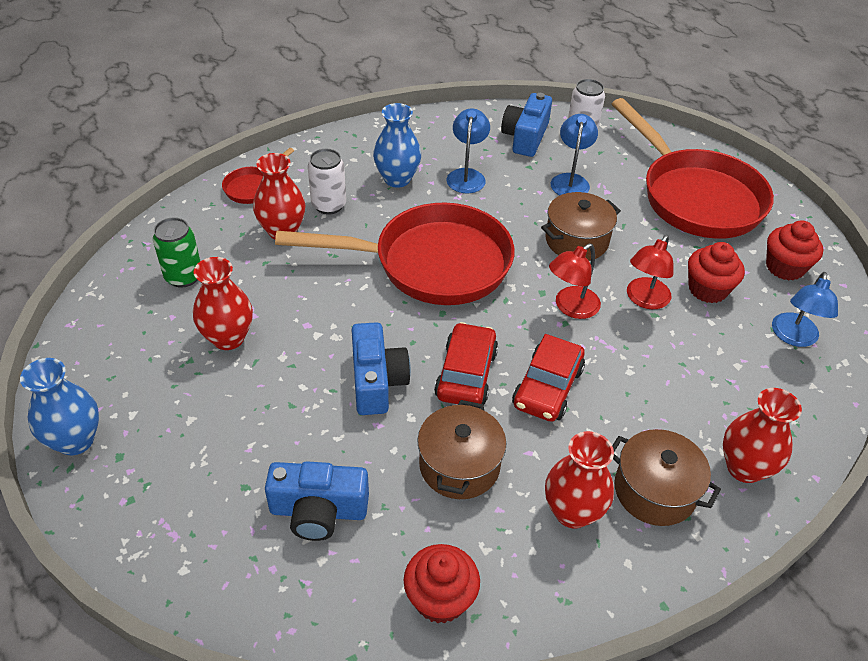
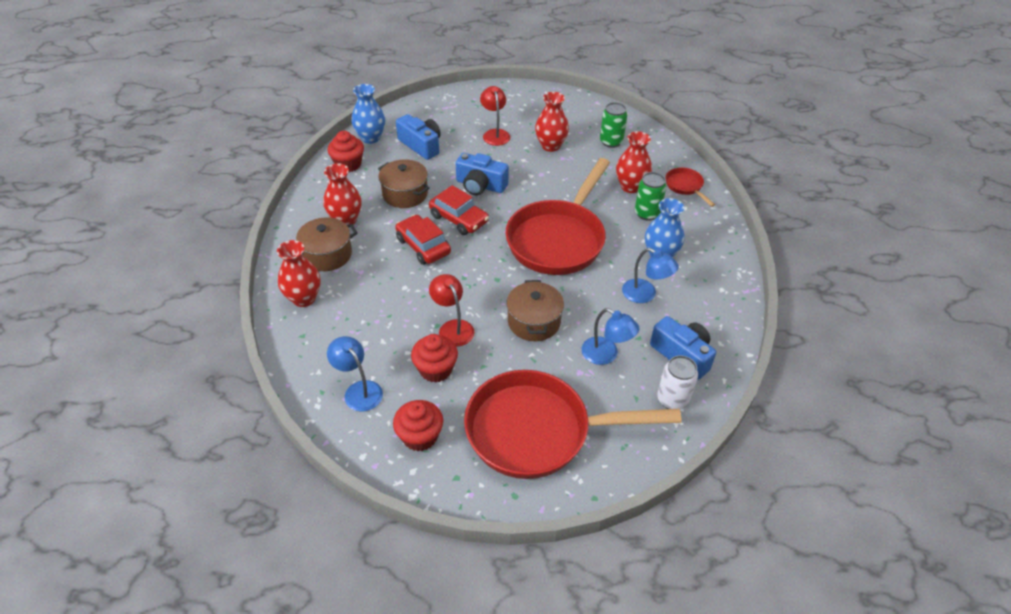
camera: 120 degrees right, 0 degrees up
(75, 440) = (517, 93): blue vase -> blue vase (371, 138)
(318, 511) = (421, 145): blue camera -> blue camera turned 105 degrees clockwise
(329, 205) = (647, 213): white can -> green can
(570, 307) = (474, 286): red lamp -> red lamp (495, 134)

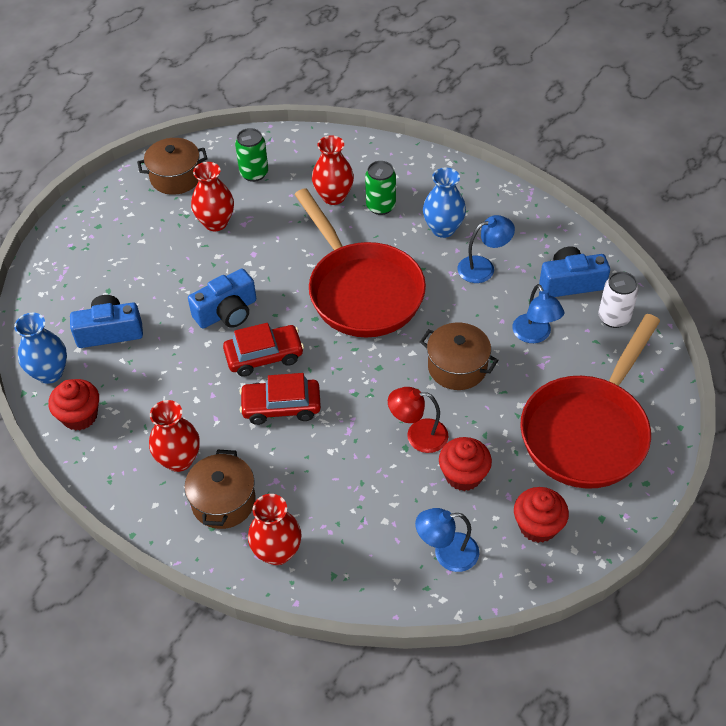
camera: 55 degrees left, 5 degrees up
(405, 194) = (182, 385): brown pot -> brown pot (176, 177)
(495, 134) = (152, 257): red lamp -> none
(606, 355) = (534, 335): blue lamp -> blue lamp turned 90 degrees clockwise
(685, 186) = (367, 158): red pan -> none

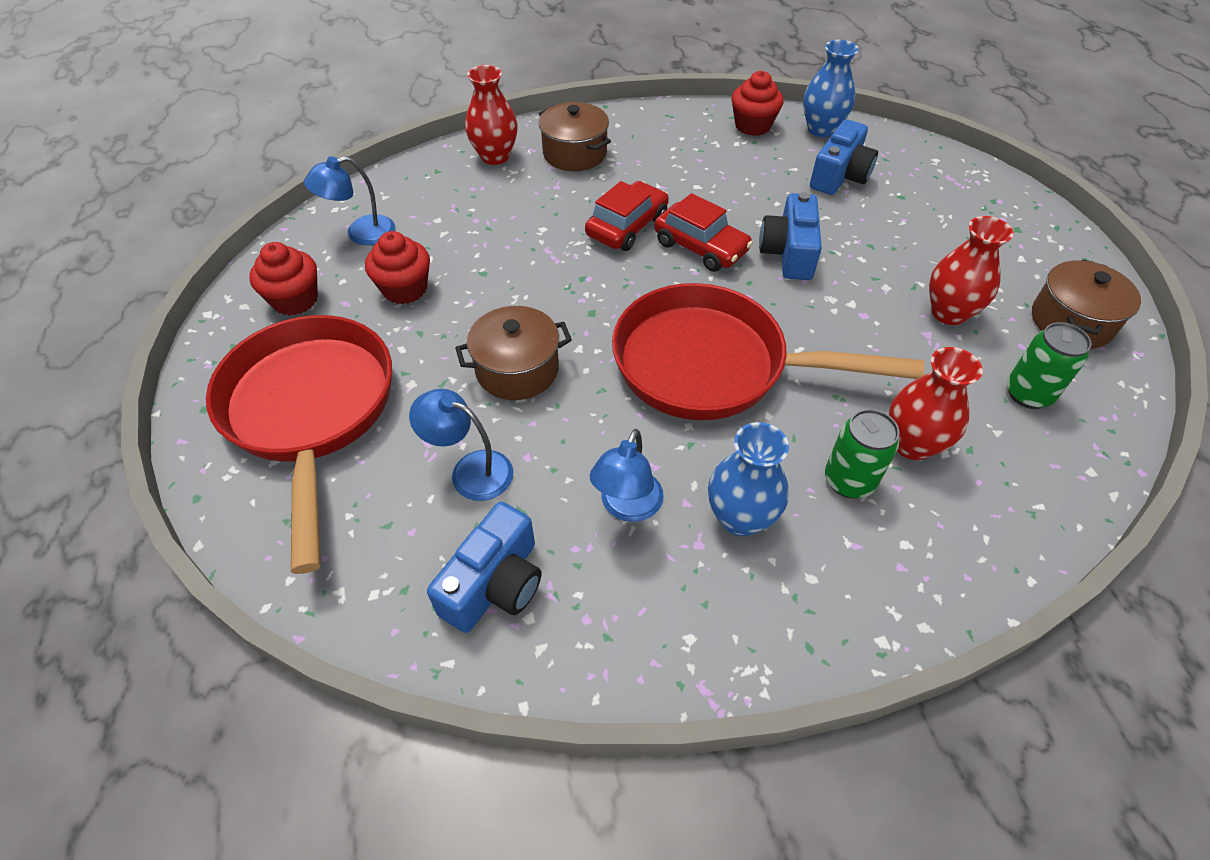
camera: 130 degrees right, 0 degrees up
(179, 460) = (644, 151): red vase -> none
(264, 356) = (700, 247): red car -> red car turned 75 degrees counterclockwise
(418, 435) = (482, 288): red lamp -> none
(447, 553) = (361, 233): blue lamp -> blue lamp turned 150 degrees counterclockwise
(613, 318) = (389, 579): white can -> none

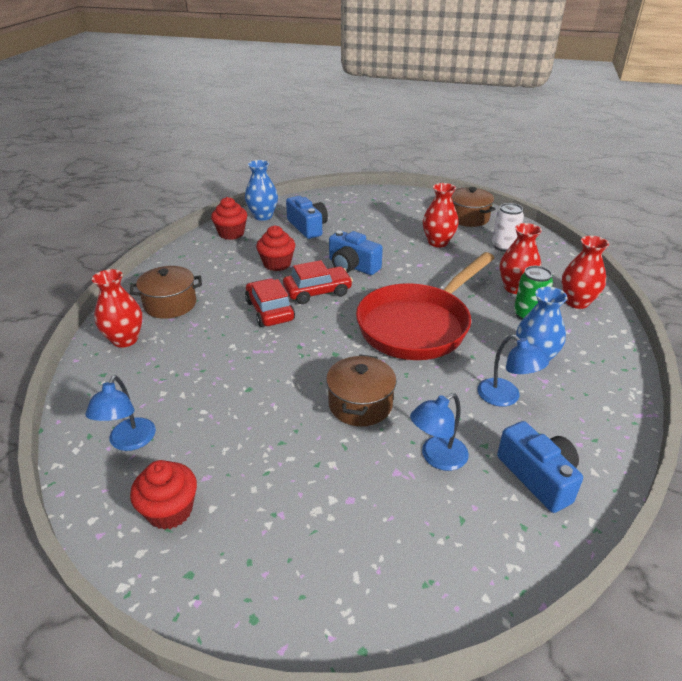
camera: 60 degrees left, 15 degrees down
(310, 412) = (317, 536): red pan -> none
(405, 289) = (225, 436): red cupcake -> red cupcake (277, 264)
(951, 538) = (577, 302): none -> red vase
(1028, 394) = (504, 246): green can -> white can

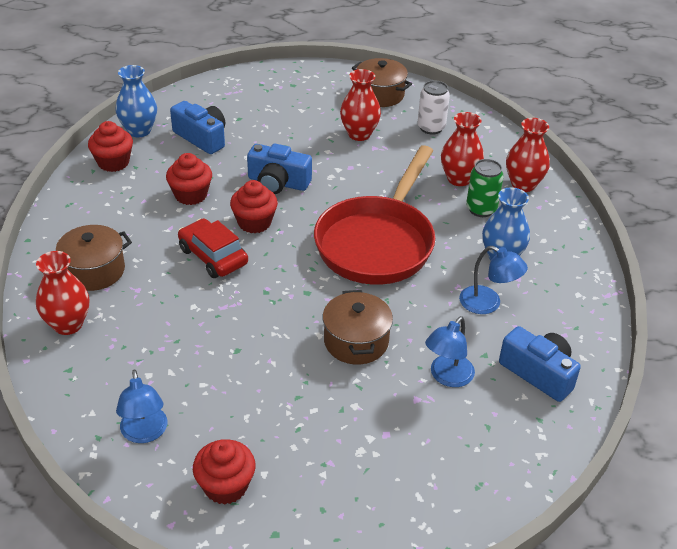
camera: 20 degrees left, 5 degrees up
(317, 292) = (254, 223): red car -> red cupcake

